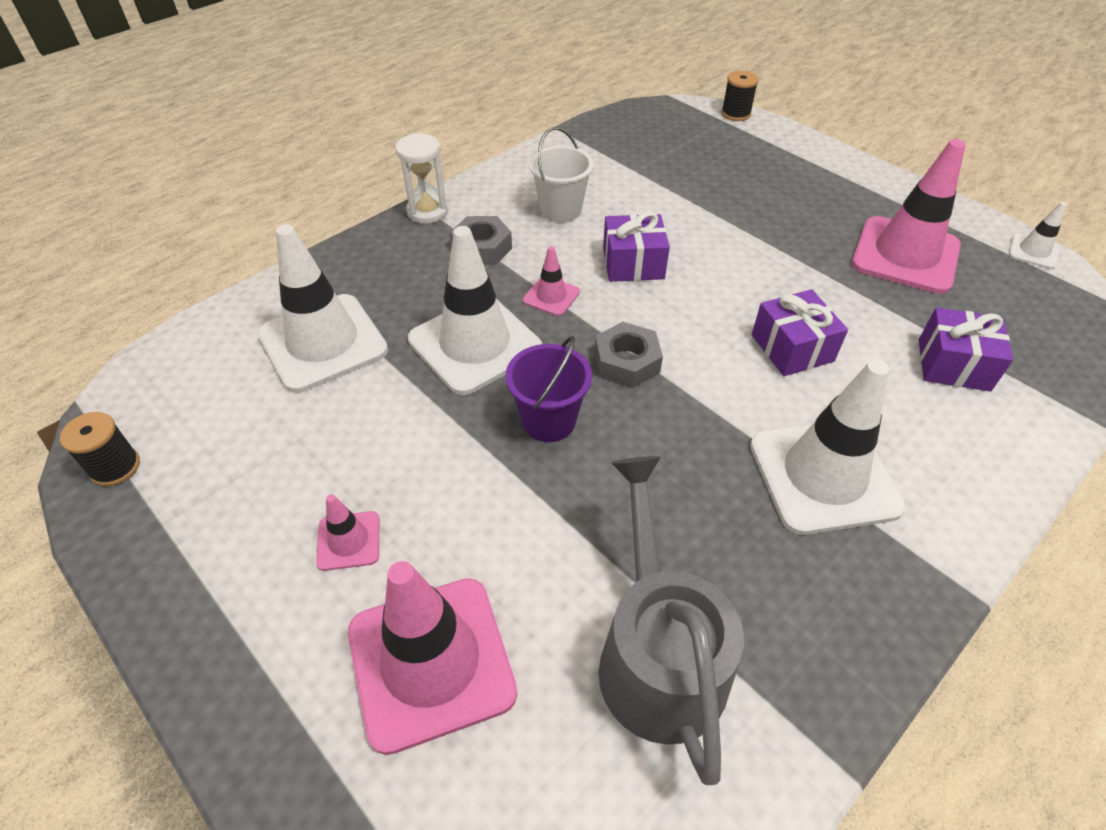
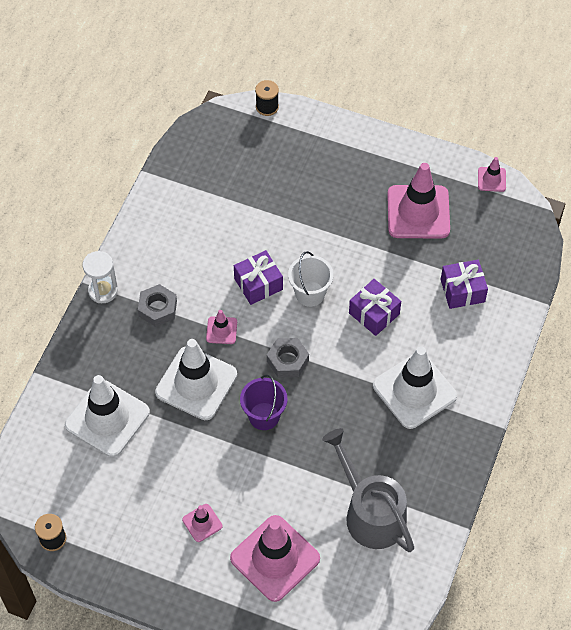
camera: 25 degrees left, 10 degrees up
(560, 210) = (190, 255): white bucket -> white bucket (310, 294)
(1033, 251) = (491, 179): white traffic cone -> pink traffic cone

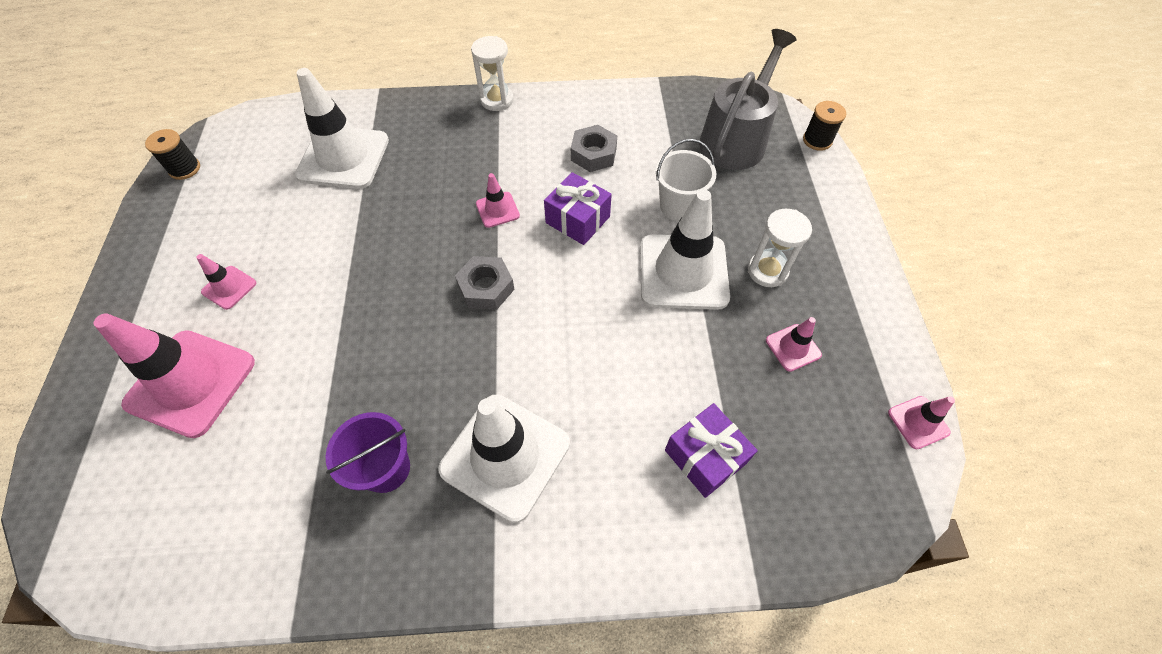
camera: 65 degrees right, 0 degrees up
(157, 308) = (497, 147): grey nut -> grey nut (593, 154)
(196, 383) = (417, 213): white traffic cone -> white traffic cone (683, 272)
(264, 416) = (397, 293): purple bucket -> purple bucket (386, 468)
(310, 294) = (593, 274): white bucket -> white bucket (678, 206)
(358, 196) = (767, 271): none -> white hourglass
(370, 512) = (286, 473): grey watering can -> grey watering can (736, 138)
(374, 313) = (603, 356): purple gift -> none
(418, 212) = (793, 347): pink traffic cone -> pink traffic cone, size x0.46

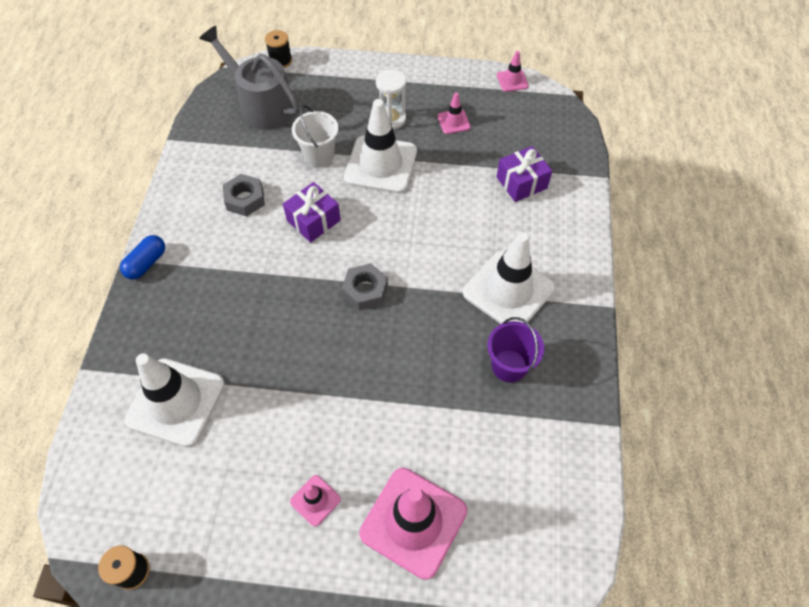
camera: 80 degrees left, 0 degrees up
(497, 100) = (146, 263): white hourglass -> blue capsule
(497, 210) = (286, 275): pink traffic cone -> none

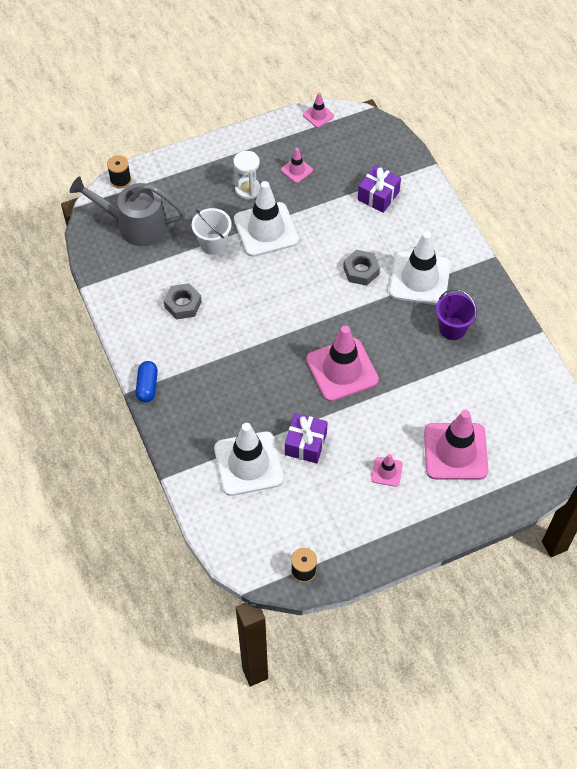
camera: 30 degrees left, 0 degrees up
(313, 220) = (247, 295): purple gift -> purple gift (305, 444)
(352, 349) = (342, 370): none -> pink traffic cone
(365, 290) = (322, 326): grey nut -> grey nut (361, 271)

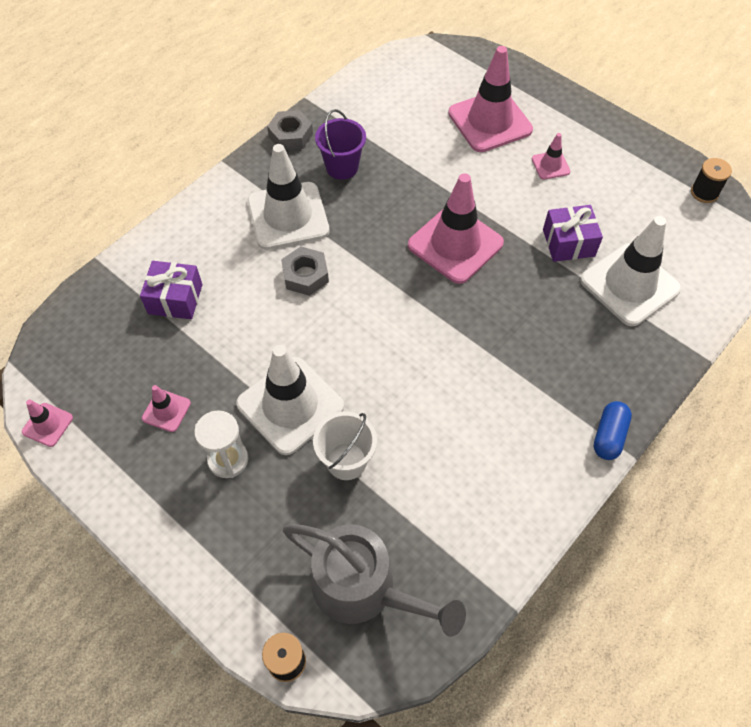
camera: 115 degrees left, 0 degrees up
(135, 225) = (364, 589): grey watering can -> grey watering can turned 45 degrees counterclockwise
(147, 386) = (609, 436): blue capsule -> blue capsule turned 45 degrees counterclockwise
(183, 304) = (465, 453): grey nut -> grey nut (291, 135)

